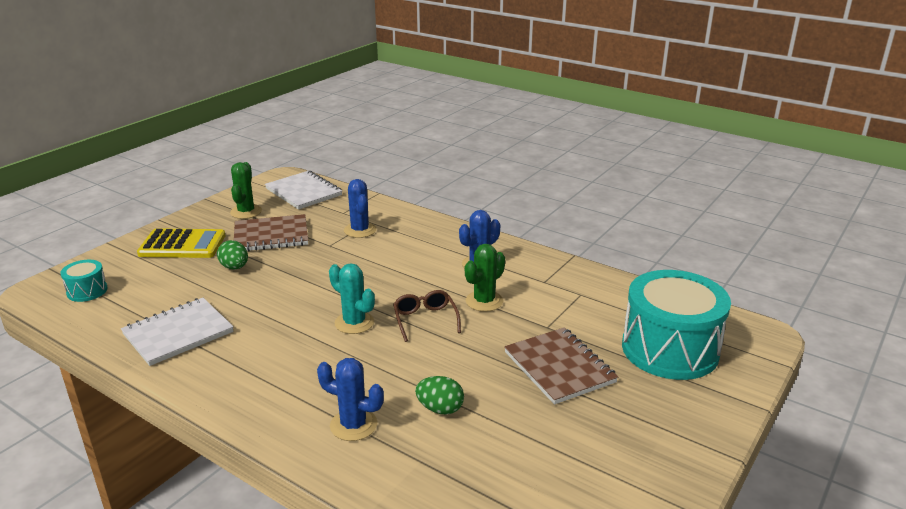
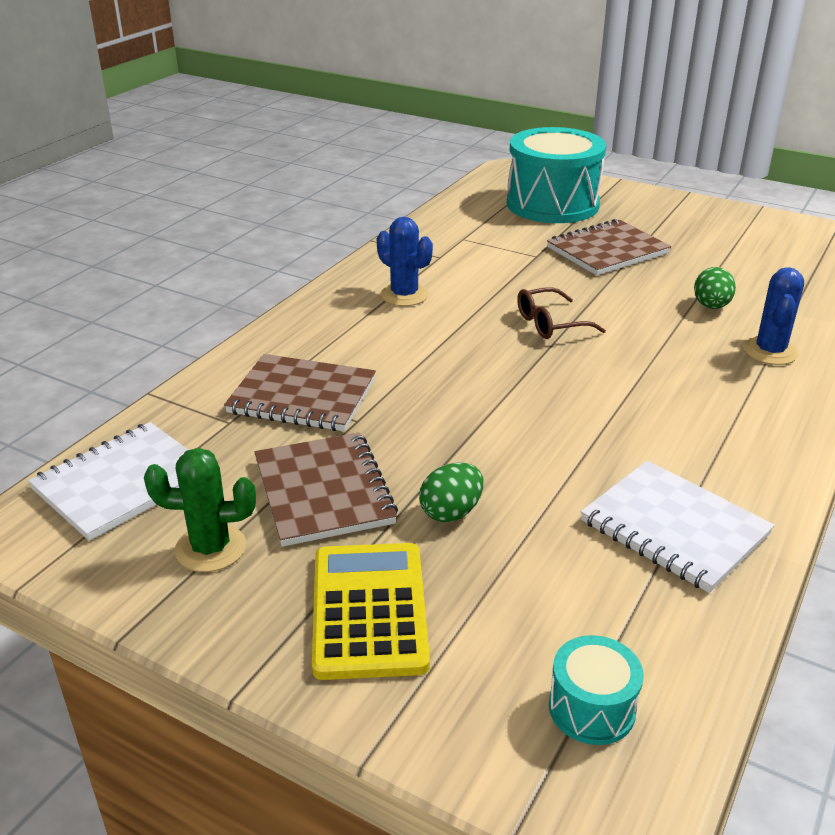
camera: 95 degrees left, 5 degrees up
(354, 323) = (577, 372): turquoise cactus -> none
(360, 230) = (302, 396): blue cactus -> brown notebook
(484, 301) = (495, 289): green cactus -> none

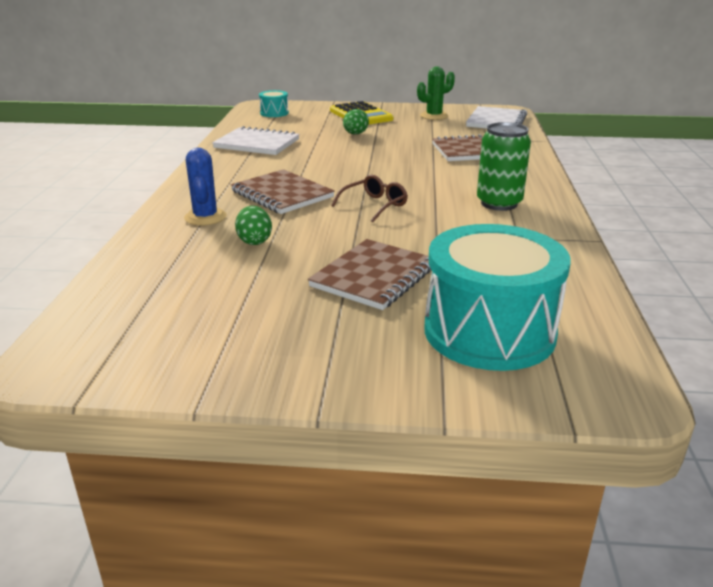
camera: 155 degrees right, 5 degrees down
(323, 491) = (414, 131): brown notebook -> brown notebook (282, 194)
(404, 295) = (499, 203): blue cactus -> green can

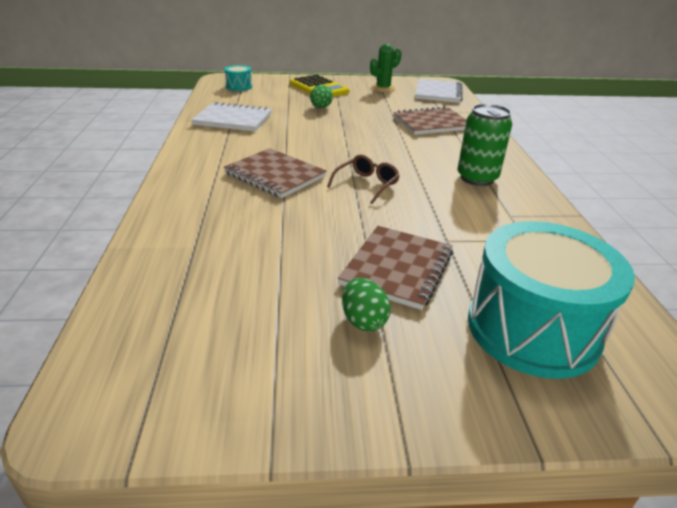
camera: 10 degrees left, 5 degrees up
(205, 217) = (207, 205): blue cactus -> none
(254, 241) = (265, 231): green egg -> green egg (363, 321)

